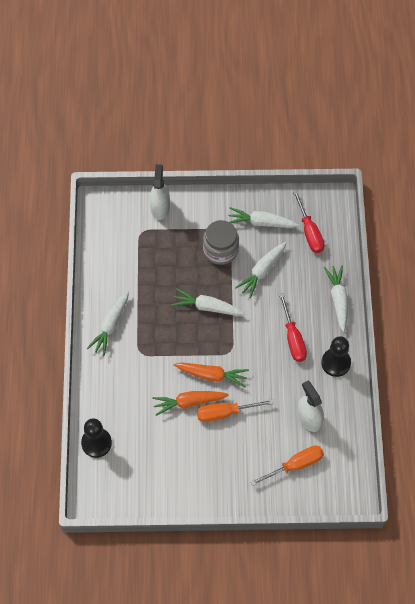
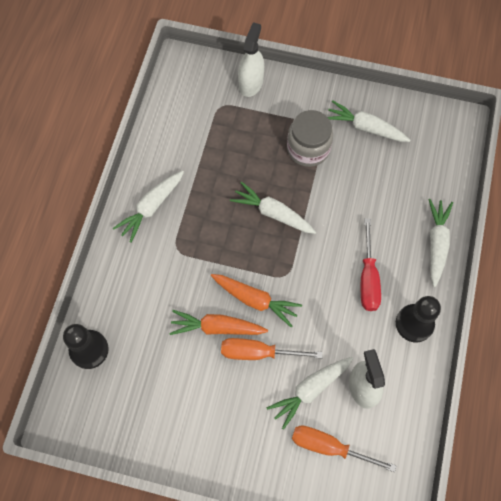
camera: 15 degrees right, 5 degrees up
(262, 271) = (351, 186): white carrot -> white carrot (310, 390)
(295, 465) = (329, 447): orange screwdriver -> orange screwdriver turned 150 degrees counterclockwise
(309, 232) = (421, 152): red screwdriver -> none

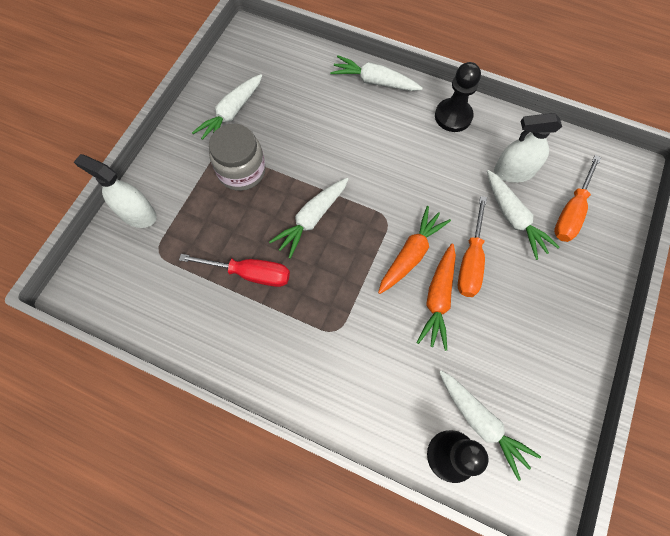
camera: 80 degrees left, 0 degrees up
(151, 207) = (275, 354): white carrot -> white carrot (481, 422)
(368, 278) = (401, 145): red screwdriver -> red screwdriver (250, 273)

